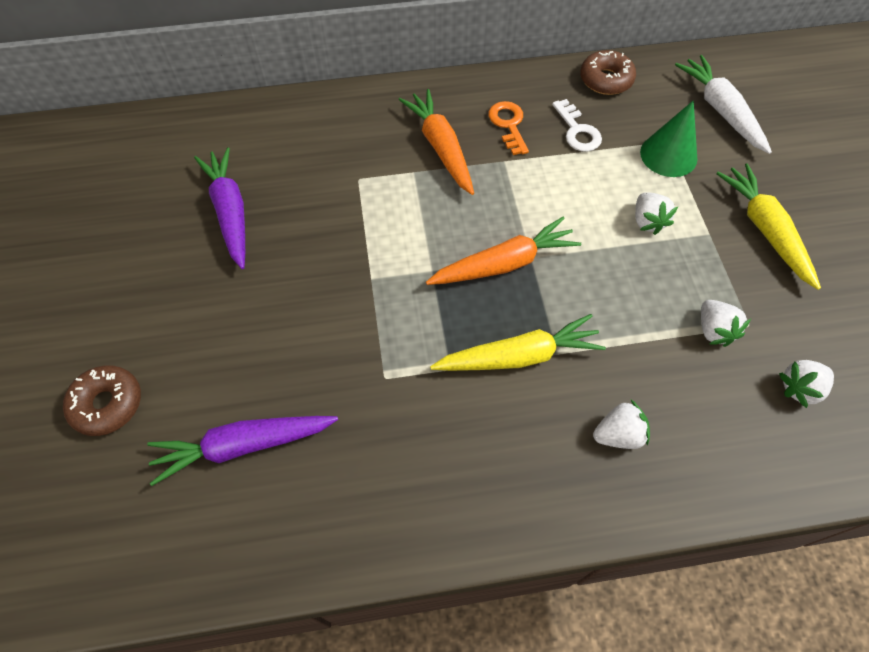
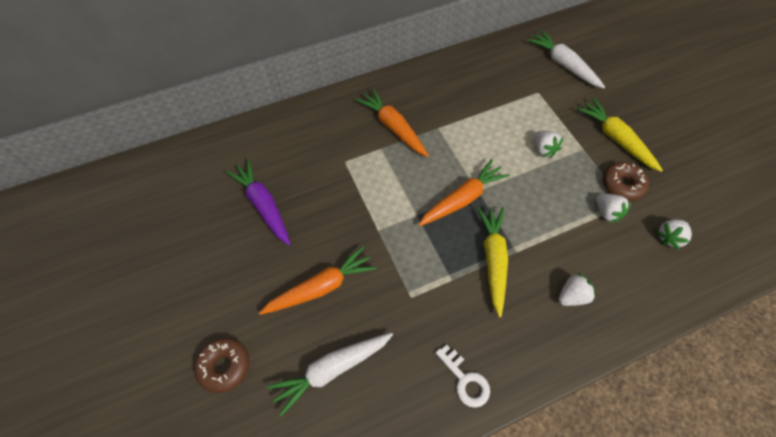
camera: 15 degrees left, 0 degrees up
(243, 446) = (332, 370): purple carrot -> white carrot
(268, 335) = (321, 287): none -> orange carrot
(508, 125) = (432, 102): orange key -> none
(519, 356) = (493, 260): yellow carrot -> yellow carrot turned 60 degrees counterclockwise
(577, 131) = (479, 97): white key -> white key (465, 380)
(606, 80) = (485, 58): brown donut -> brown donut (622, 185)
(668, 155) = (541, 101): green cone -> none

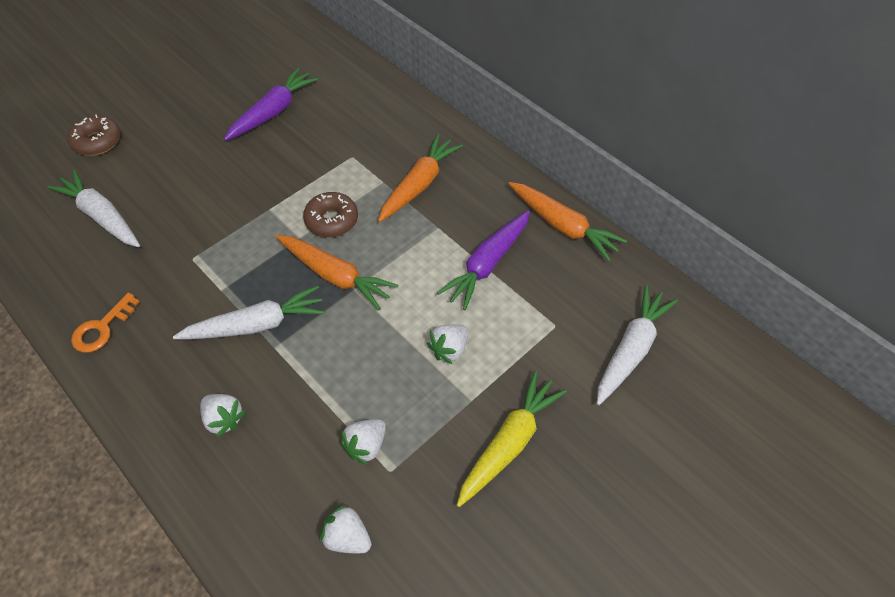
camera: 70 degrees right, 5 degrees down
(321, 287) = (189, 183): orange carrot -> orange carrot (563, 226)
(465, 380) = (102, 328): white key -> orange key
(480, 110) = (487, 264): none -> purple carrot
(493, 260) = (256, 324): yellow carrot -> white carrot
(622, 185) = (422, 461): brown donut -> brown donut (332, 220)

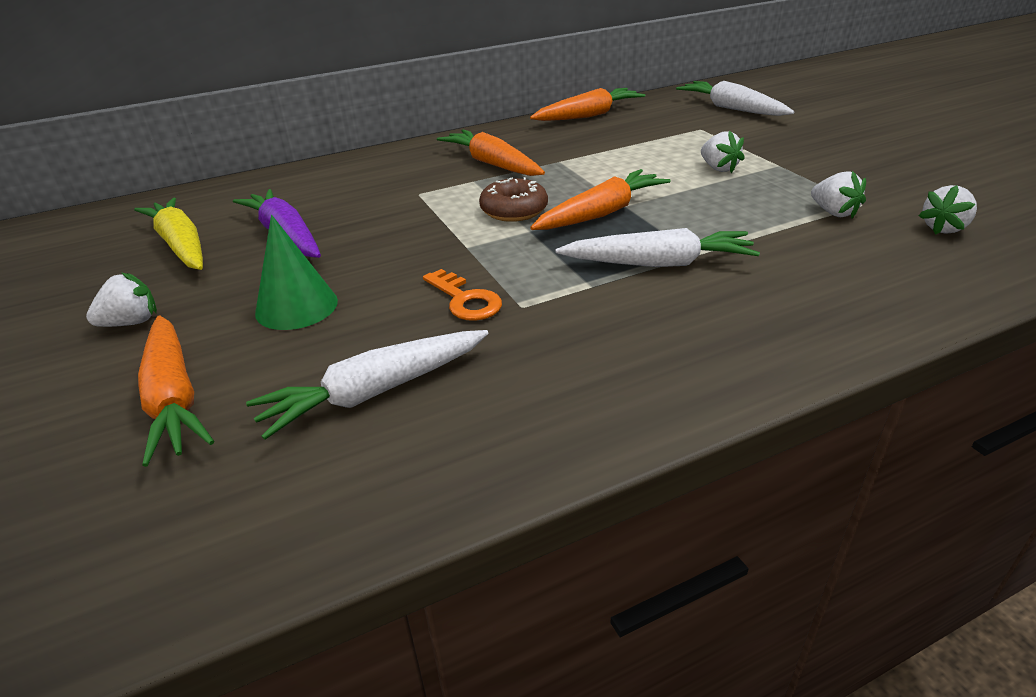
camera: 70 degrees left, 20 degrees down
(97, 142) = (174, 398): brown donut -> orange carrot
(102, 328) = (627, 391): orange key -> orange key (465, 300)
(185, 152) = (296, 306): none -> green cone
(224, 419) = (802, 290): white strawberry -> white strawberry (131, 322)
(256, 324) = (659, 263): white carrot -> white carrot turned 90 degrees clockwise
(487, 264) = (619, 145): purple carrot -> none
(509, 442) = (825, 155): yellow carrot -> yellow carrot (181, 245)

